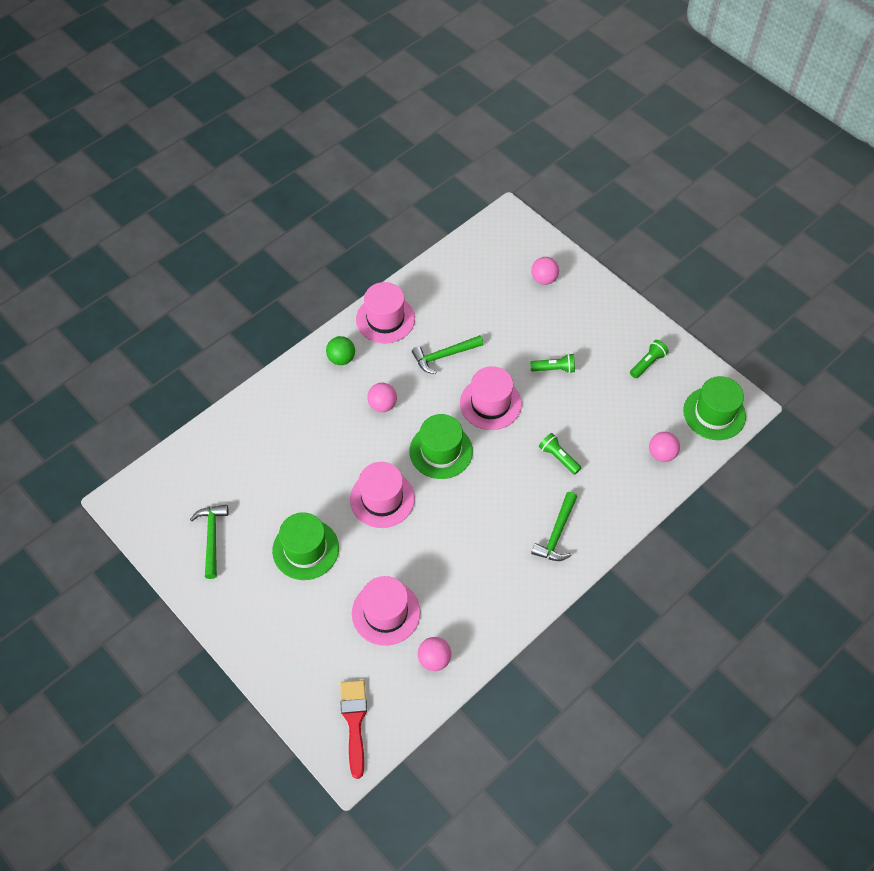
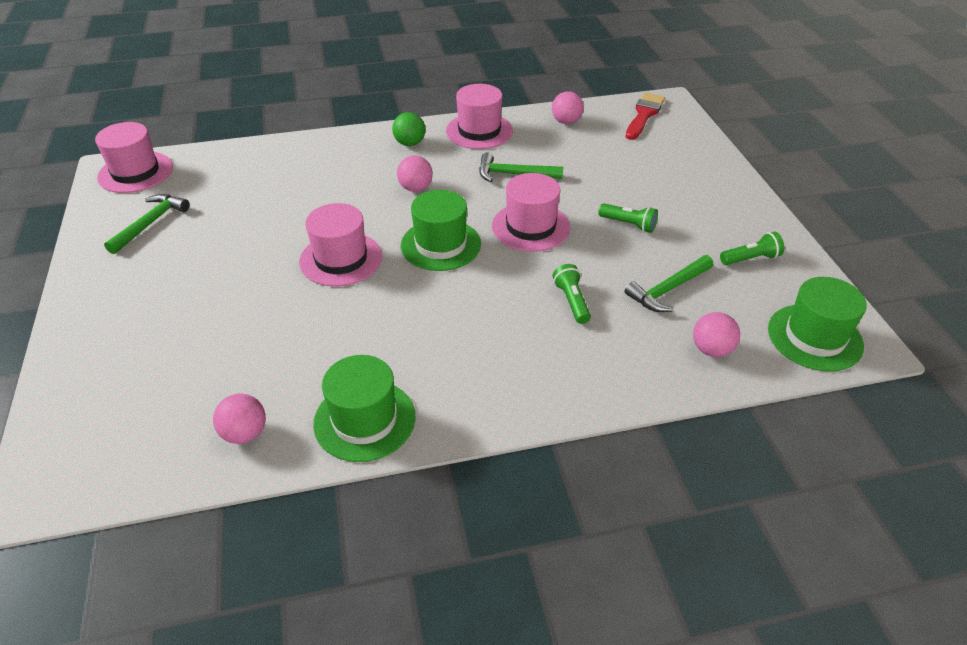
camera: 30 degrees right, 15 degrees down
(305, 549) = (222, 268): green hat -> green hat (364, 420)
(354, 721) = (92, 452): red brush -> red brush (644, 114)
(386, 613) = (240, 360): pink hat -> pink hat (135, 172)
(544, 279) = (672, 154): pink ball -> pink ball (566, 122)
(557, 533) = (509, 373): green hammer -> green hammer (668, 290)

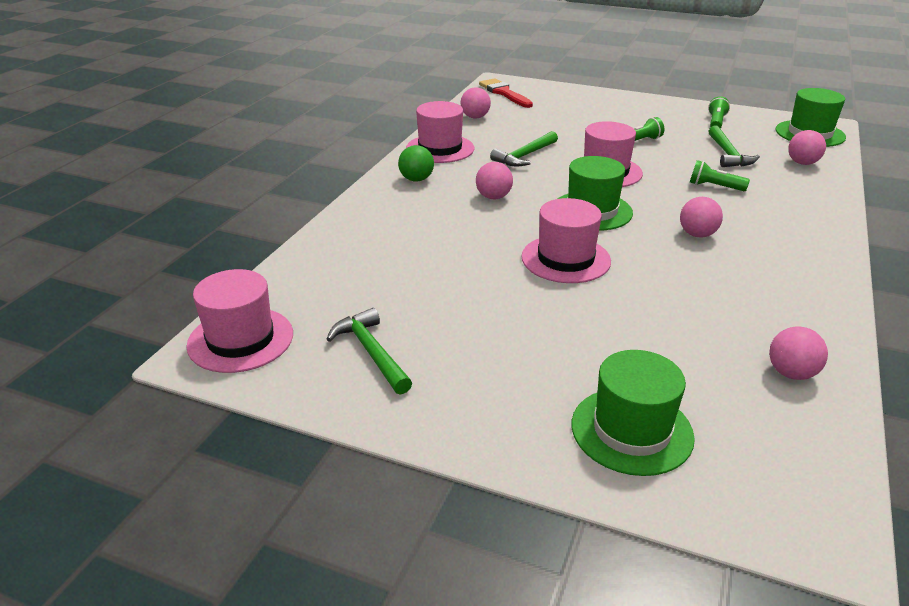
camera: 55 degrees left, 10 degrees down
(364, 420) = (805, 308): green hat -> green hat (631, 430)
(452, 317) = (697, 234): none -> pink ball

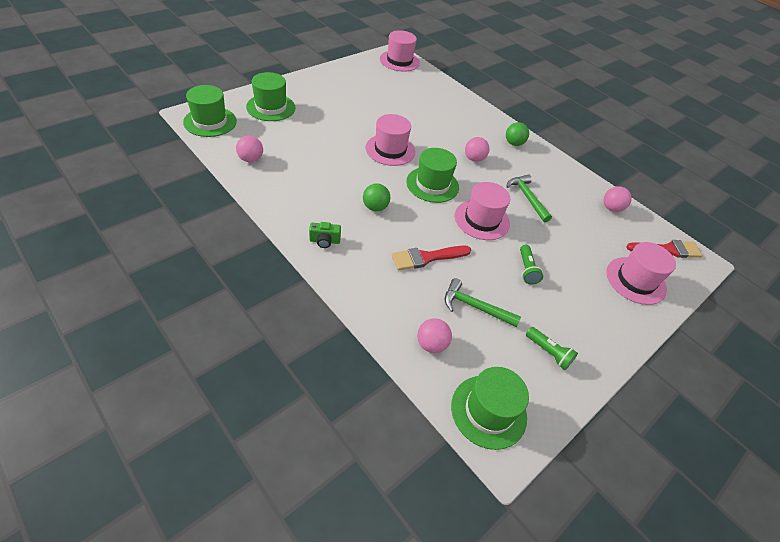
camera: 110 degrees right, 15 degrees up
(371, 352) = (367, 79): green hammer -> none
(440, 148) = (556, 169): pink hat -> pink hat (635, 280)
(697, 234) = (375, 207): pink ball -> green ball
(714, 186) = (427, 258): green flashlight -> red brush
(794, 488) = (210, 122): none -> green hat
(805, 247) = (324, 241): none -> green camera

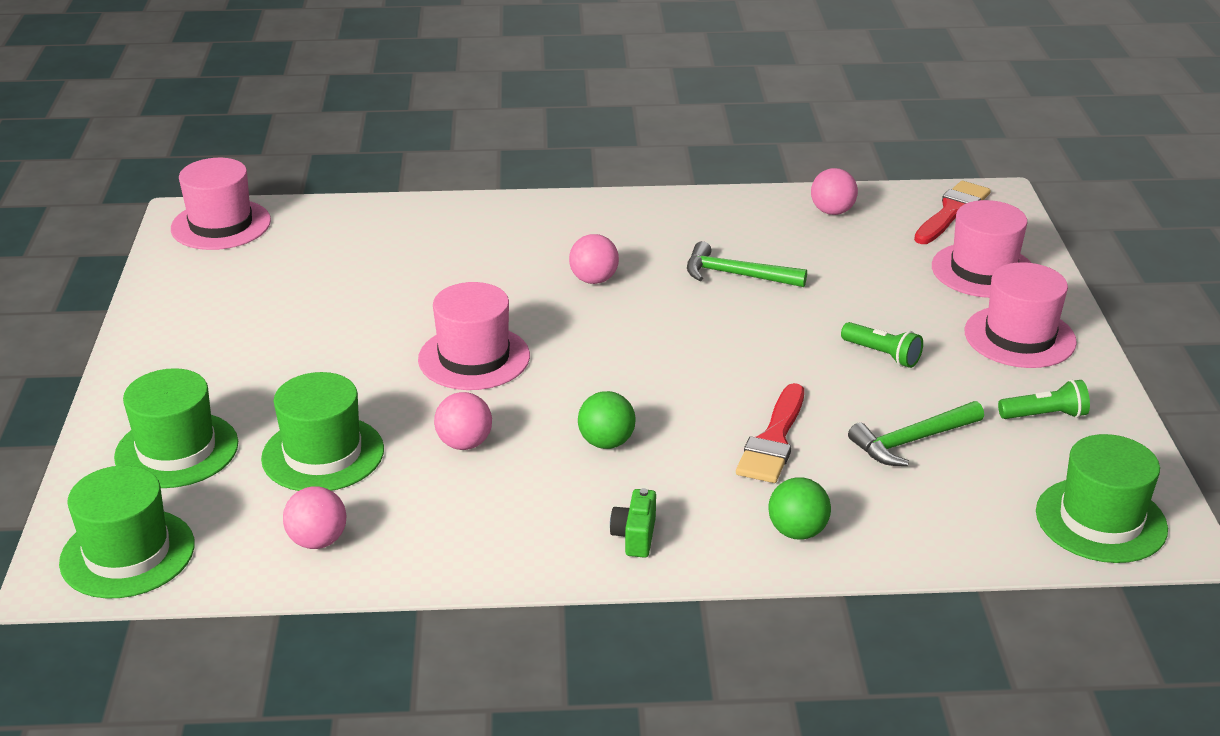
camera: 45 degrees left, 15 degrees down
(324, 241) = (635, 536): green camera -> green camera turned 150 degrees clockwise
(431, 344) = (948, 518): pink ball -> pink ball (464, 443)
(432, 184) = (612, 354): green hat -> green hat (323, 454)
(482, 220) = (742, 344): pink hat -> pink hat (1019, 337)
(513, 143) = (599, 221): green ball -> green ball (797, 532)

